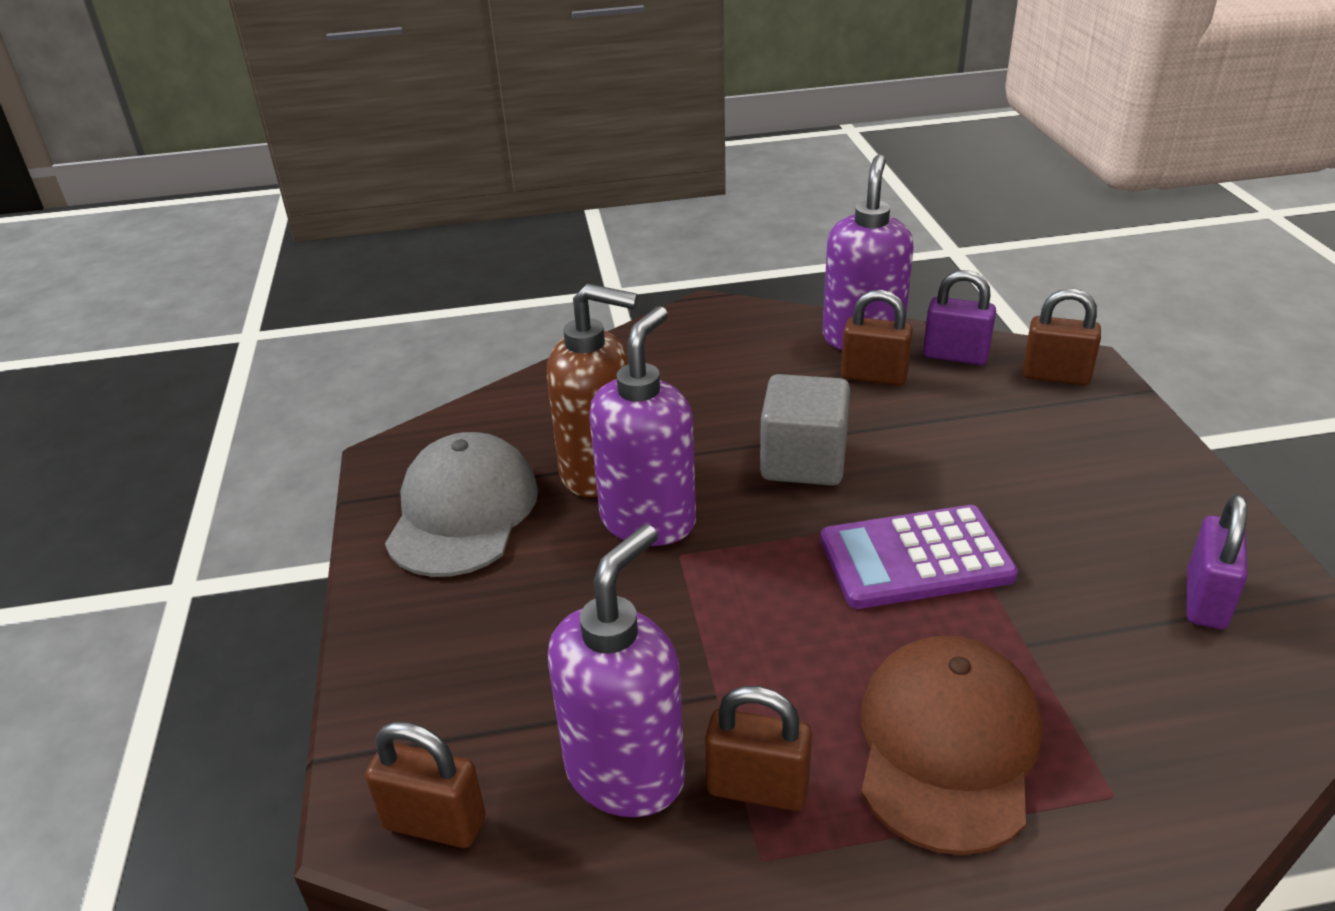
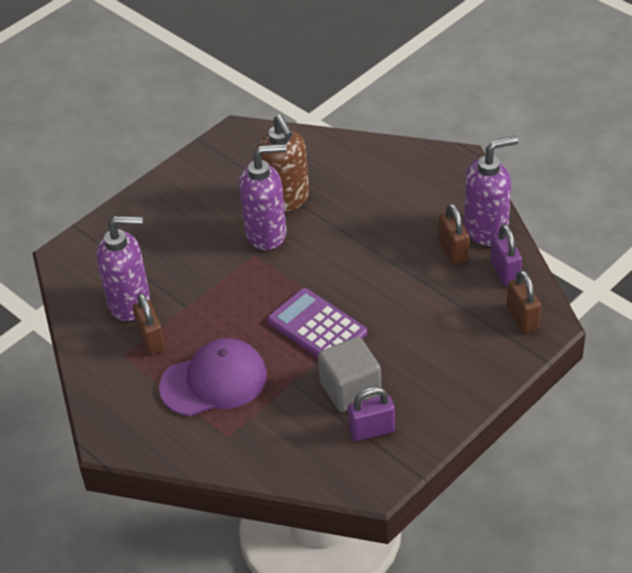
camera: 55 degrees right, 10 degrees up
(434, 823) = (73, 270): brown padlock -> none
(463, 512) = (221, 176): grey cap -> none
(803, 461) = (354, 260): grey cube -> grey cube (350, 389)
(947, 745) = (214, 381): brown cap -> purple cap

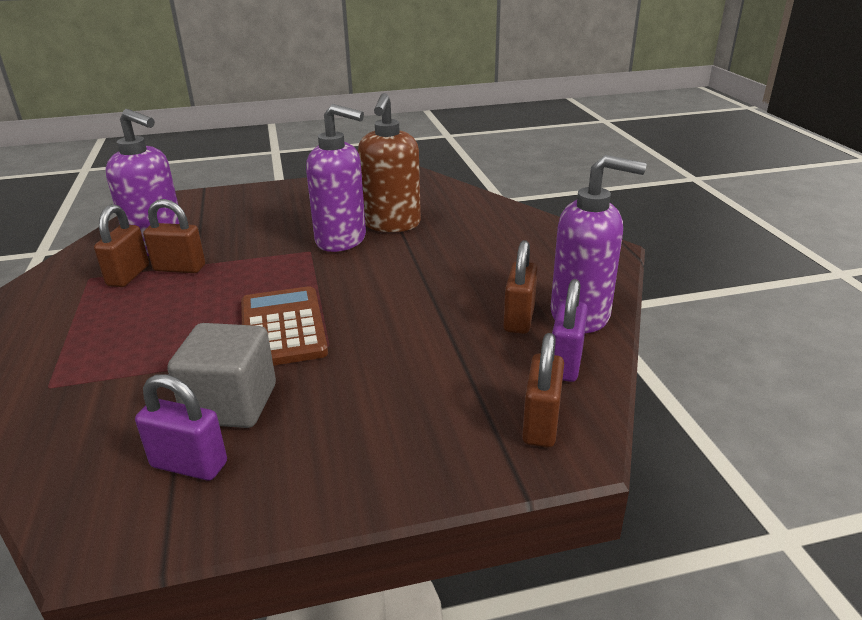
camera: 30 degrees right, 15 degrees down
(180, 315) = (179, 268): none -> brown padlock
(214, 381) = (120, 330): purple cap -> none
(317, 327) = (283, 328): purple calculator -> brown calculator

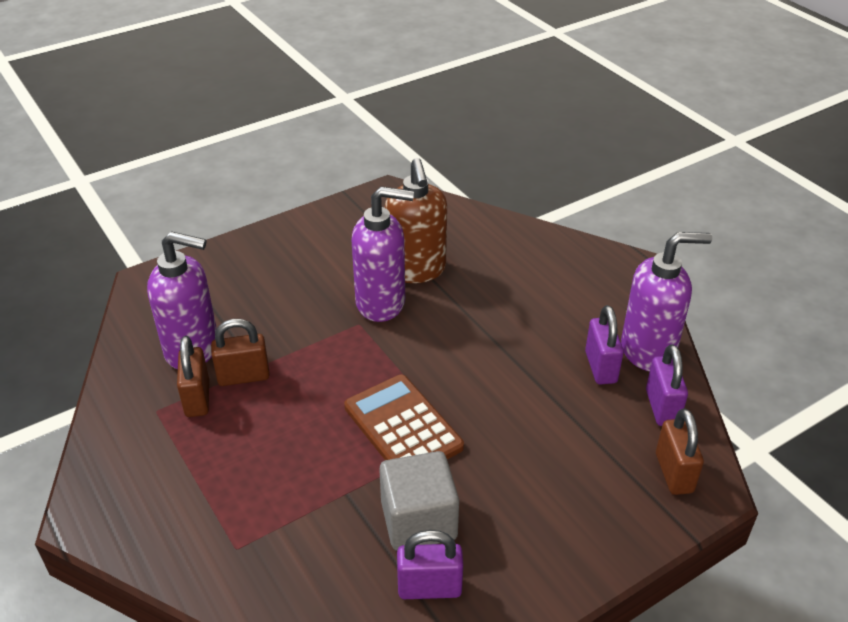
camera: 20 degrees left, 10 degrees up
(519, 319) = (600, 367): brown padlock -> purple padlock

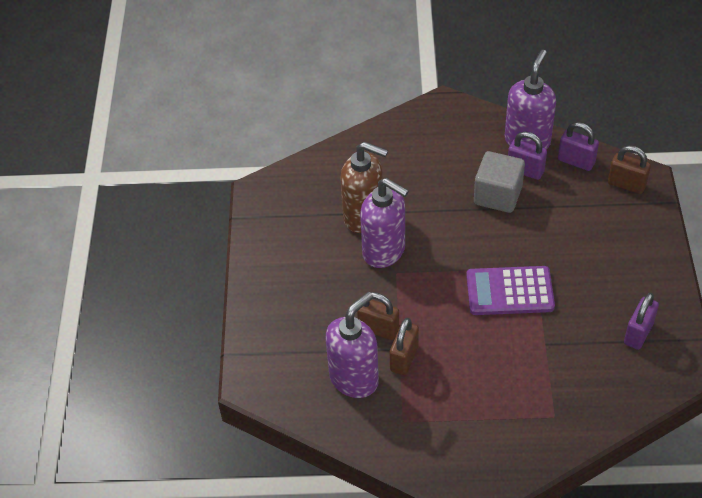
camera: 55 degrees left, 10 degrees up
(197, 398) = (408, 393): brown padlock -> brown padlock (378, 329)
(381, 303) = (384, 251): purple soap dispenser -> purple soap dispenser turned 90 degrees clockwise
(403, 427) = (509, 291): brown calculator -> purple calculator
(419, 520) = (588, 317): grey cube -> grey cube (497, 195)

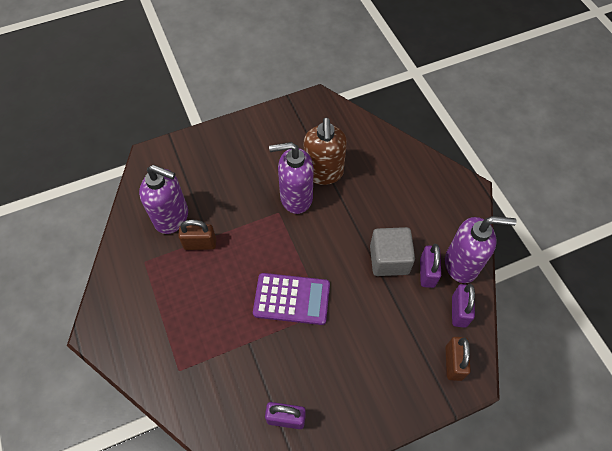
camera: 65 degrees right, 10 degrees up
(378, 329) = (221, 218): brown padlock -> none
(384, 251) = (295, 197): purple soap dispenser -> purple soap dispenser turned 75 degrees clockwise
(509, 291) = (291, 299): purple calculator -> purple calculator turned 120 degrees clockwise

